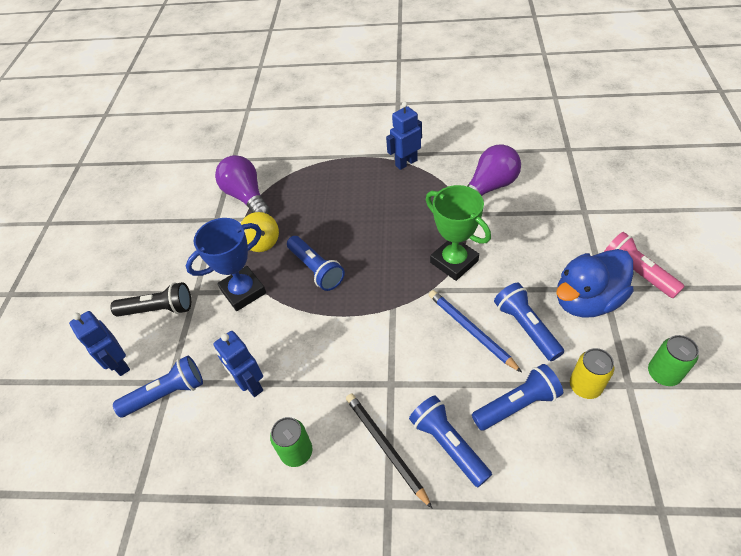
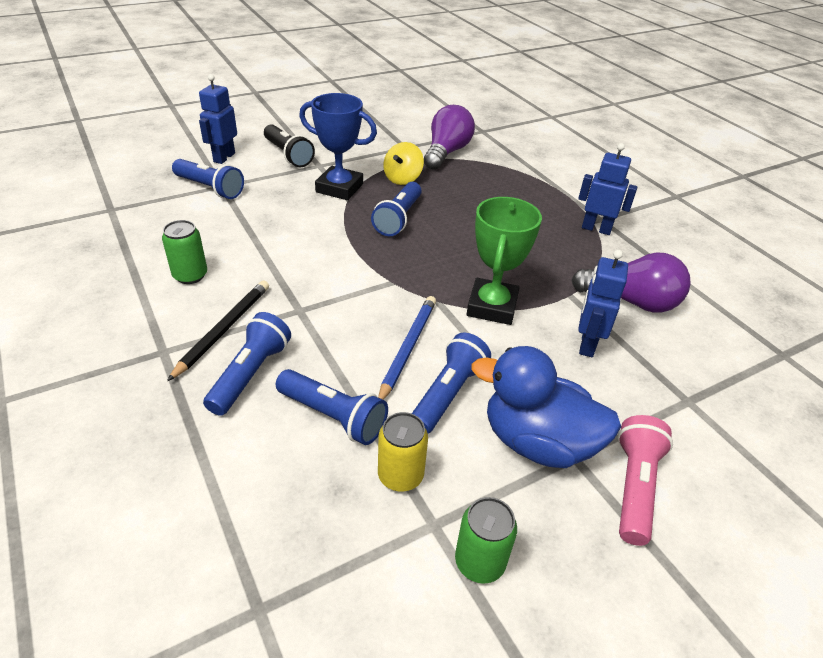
camera: 50 degrees right, 10 degrees down
(250, 384) = (244, 226): blue robot -> blue robot (587, 344)

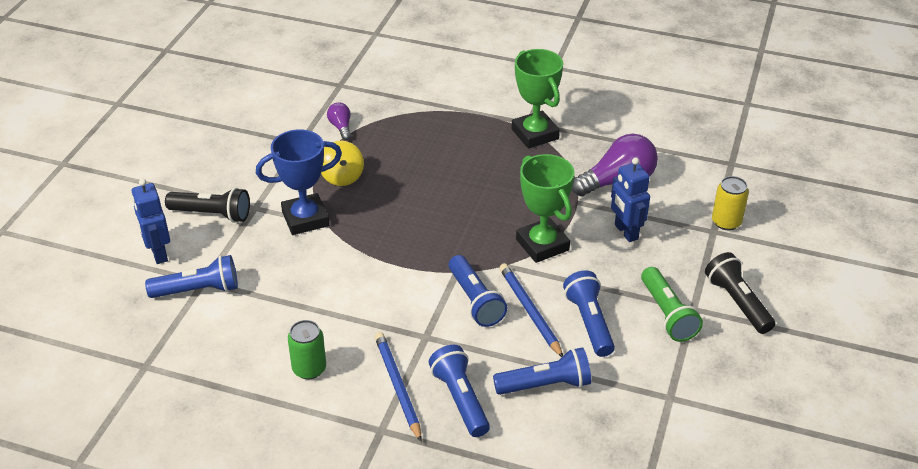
camera: 40 degrees left, 0 degrees up
(223, 330) = (398, 387): black pencil -> blue pencil
(398, 219) = (390, 217): blue flashlight -> blue flashlight (475, 301)
(400, 475) = (623, 387): yellow can -> yellow can (726, 222)
(446, 152) = (341, 127): purple light bulb -> purple light bulb, size x0.50
(479, 562) = (711, 396): green can -> none
(537, 442) = (668, 314): blue duck -> green flashlight
(596, 229) = (535, 134): blue robot -> green trophy
(634, 486) = (737, 302): pink flashlight -> black flashlight

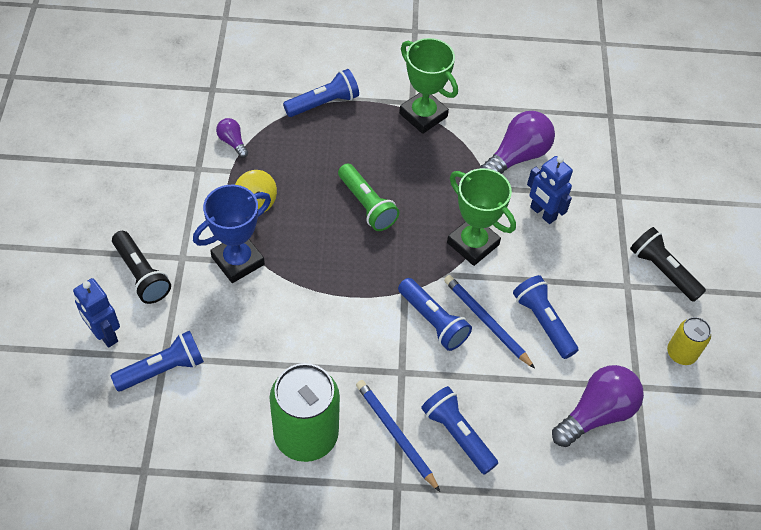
camera: 20 degrees left, 15 degrees up
(212, 214) = (142, 274): black flashlight -> black flashlight turned 60 degrees clockwise
(309, 369) = (306, 435): green can -> green can, size x1.93
(545, 384) = (527, 399): blue flashlight -> blue flashlight (323, 103)
(615, 411) = (596, 413): none -> purple light bulb
(668, 314) = (608, 297): green flashlight -> green flashlight (367, 205)
(726, 222) = (626, 183): yellow can -> yellow can (681, 353)

